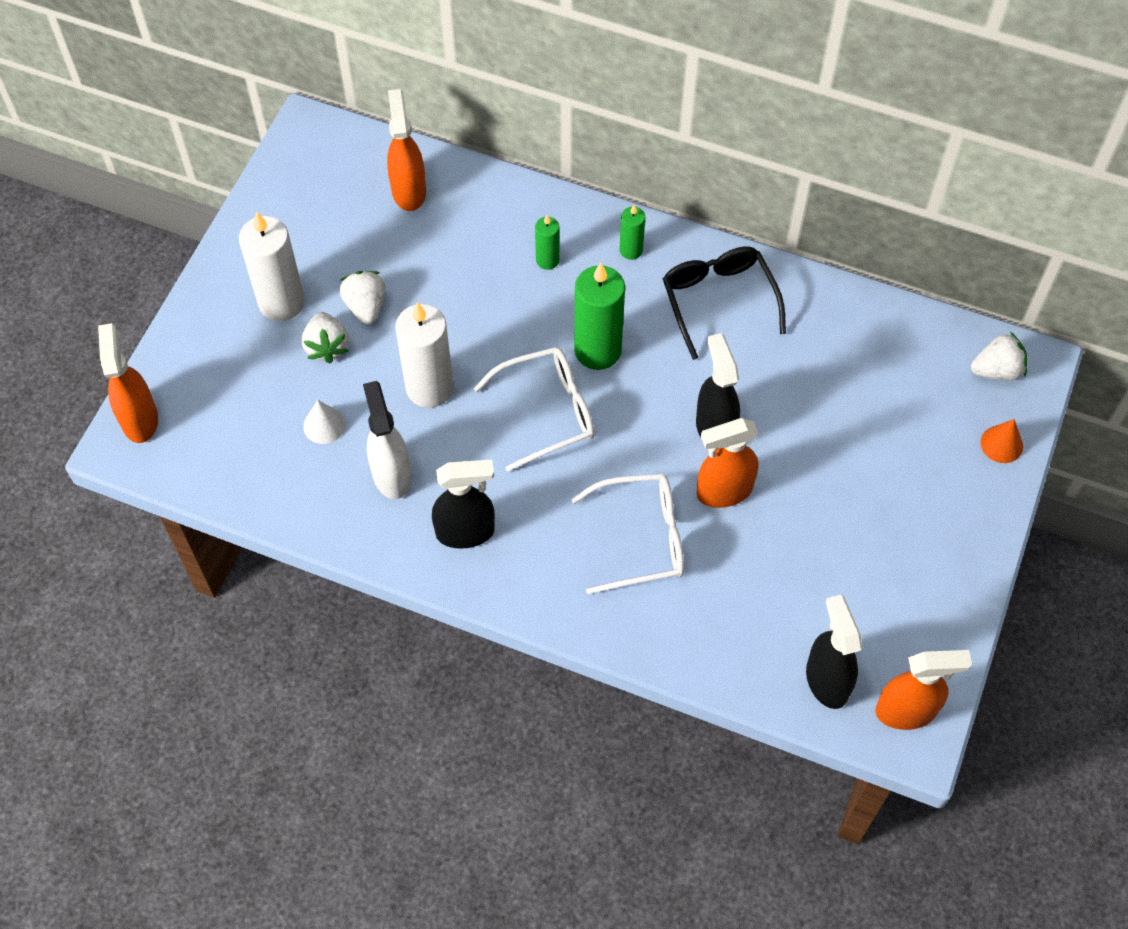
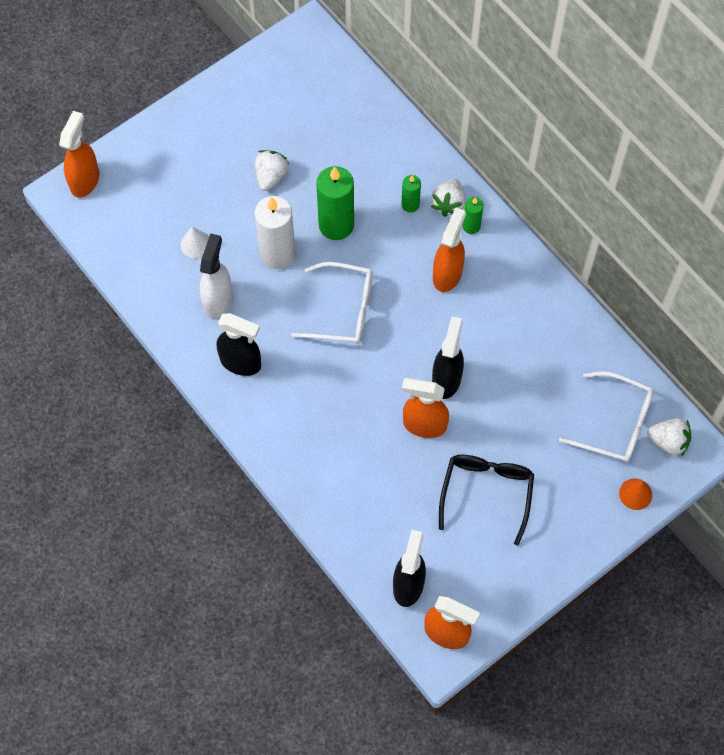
camera: 30 degrees right, 5 degrees up
(281, 302) = (219, 146): white candle -> none
(327, 346) = (229, 191): white strawberry -> white strawberry (448, 204)
(409, 191) = (348, 108): orange spray bottle -> orange spray bottle (447, 274)
(597, 350) = (403, 285): green candle -> green candle (336, 225)
(641, 538) = (350, 427): white glasses -> white glasses (615, 424)
(718, 300) = (507, 292): black glasses -> black glasses (486, 493)

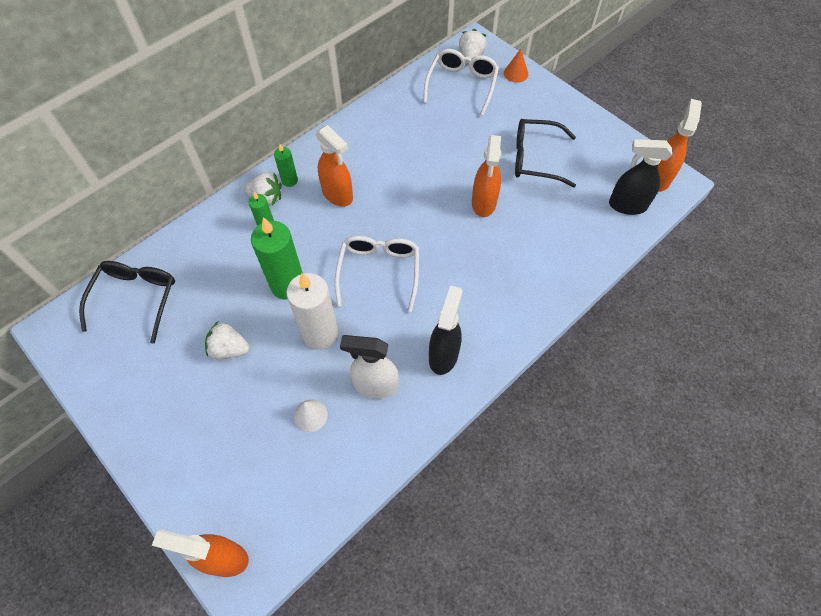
camera: 95 degrees left, 5 degrees down
(334, 95) = (136, 298): none -> black glasses
(446, 379) = (439, 190): black spray bottle -> none
(447, 274) = (338, 195): orange spray bottle -> orange spray bottle turned 150 degrees counterclockwise

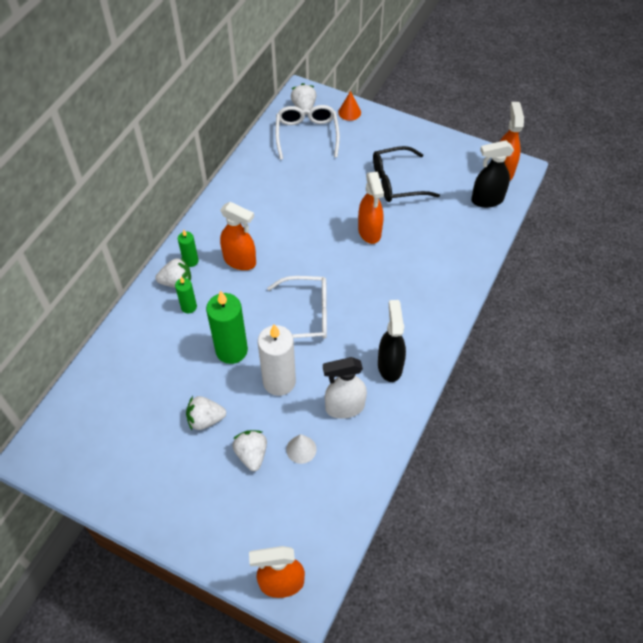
camera: 20 degrees left, 5 degrees down
(136, 298) = (98, 405): black glasses -> none
(258, 403) = (251, 454): none -> white strawberry
(379, 271) = (306, 315): white glasses -> white glasses turned 105 degrees clockwise

